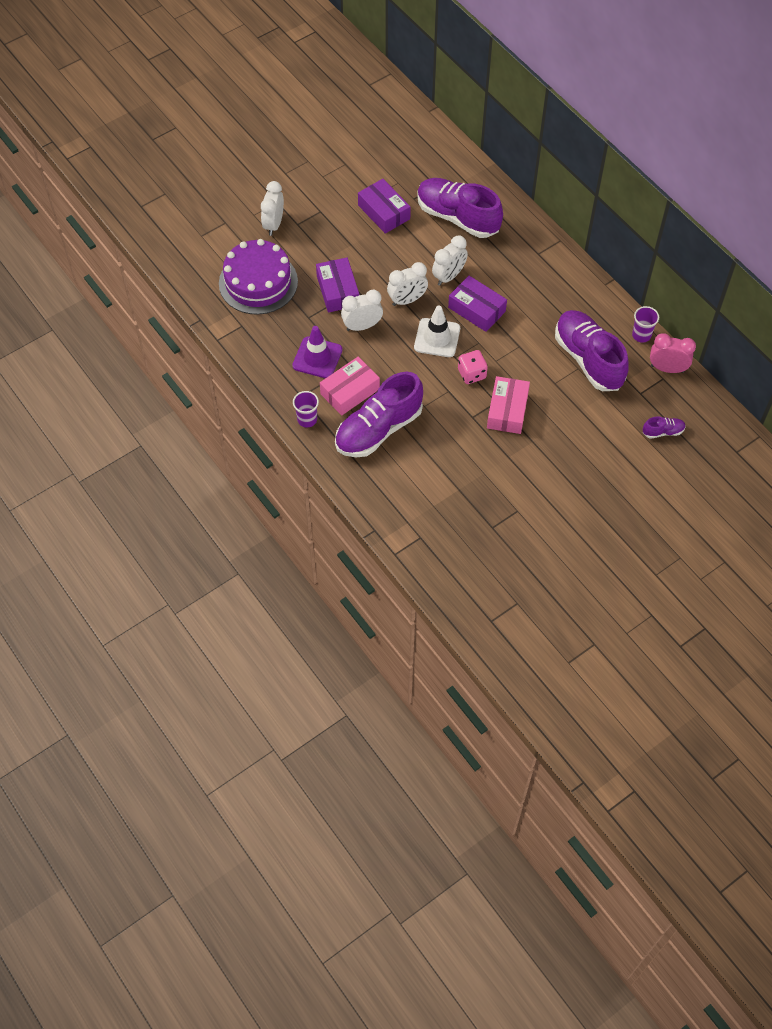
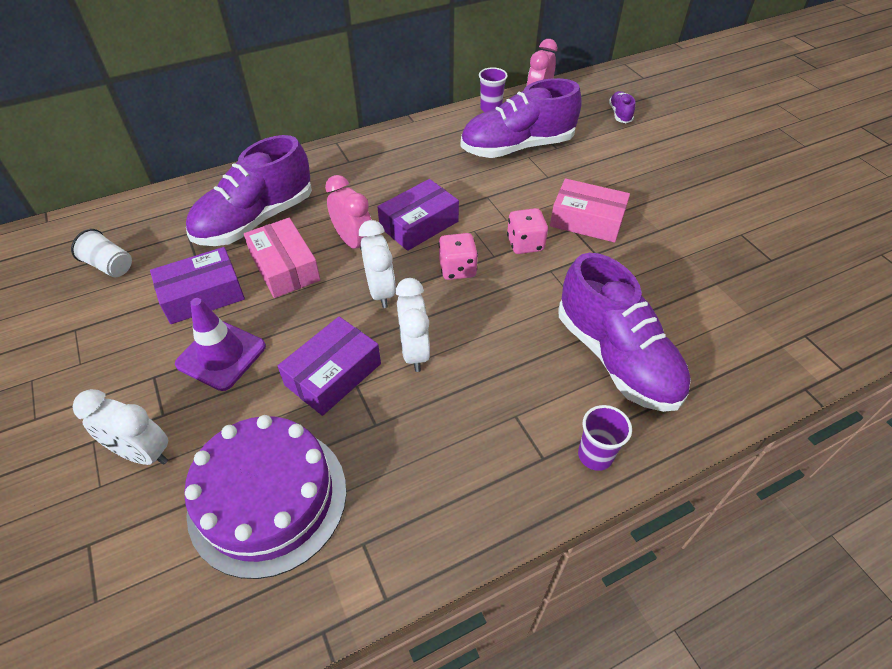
camera: 80 degrees left, 10 degrees down
(317, 358) = (465, 422): purple traffic cone -> purple traffic cone (221, 355)
(338, 291) = (333, 374): purple box -> purple box turned 45 degrees counterclockwise
(350, 391) = (541, 385): pink box -> pink box (285, 267)
(397, 159) = (110, 266): none -> white cup
(437, 338) = (457, 269): white traffic cone -> pink dice
(449, 276) = (354, 242): white clock -> pink clock

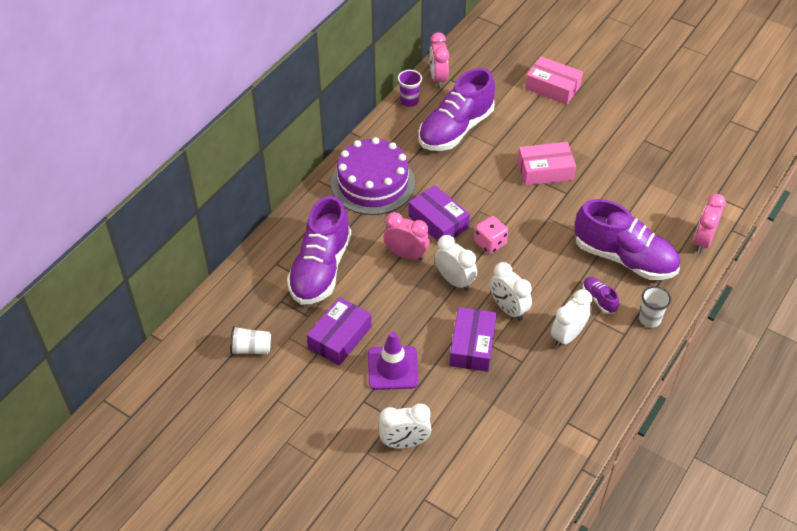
camera: 30 degrees left, 0 degrees up
(268, 498) = (498, 428): purple cake -> purple cake (373, 183)
(285, 267) = (376, 293): pink box -> pink box (552, 87)
(419, 224) = (438, 222): purple box -> purple box turned 60 degrees counterclockwise
(462, 421) = (567, 336): none -> white clock
(525, 244) = (518, 206): pink dice -> none
(595, 455) = (649, 319): purple cup -> white cup
(620, 114) = (507, 69): purple shoe -> purple shoe (599, 299)
(748, 384) = (702, 241): none -> pink clock

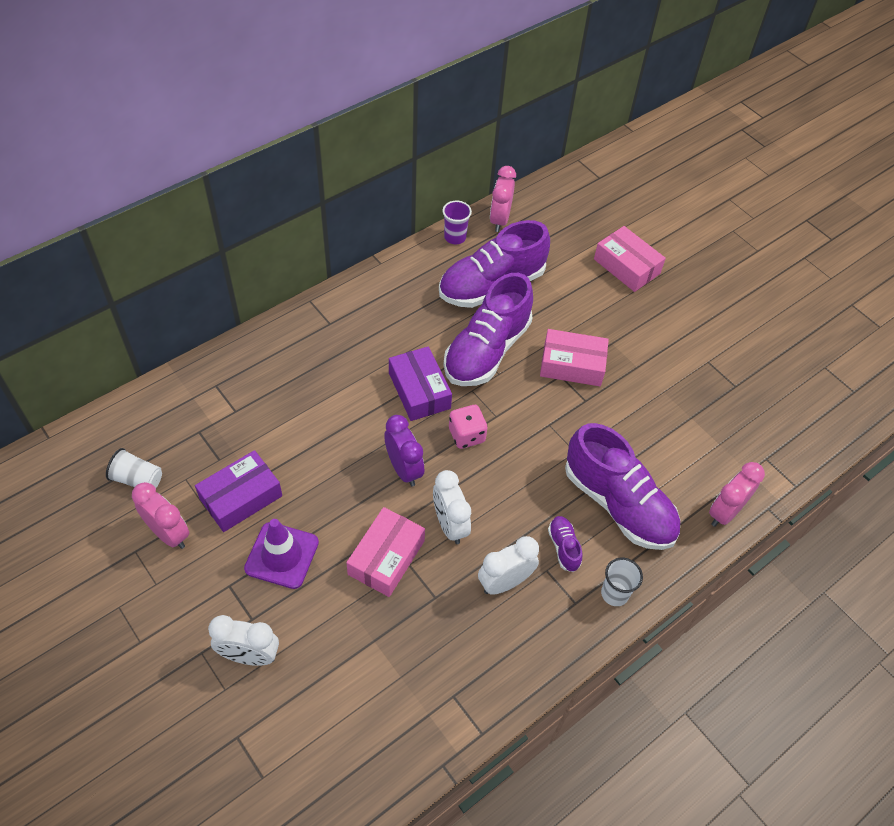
camera: 15 degrees right, 5 degrees up
(320, 269) = (261, 407): purple shoe -> purple shoe (486, 350)
(373, 183) = (368, 322): purple cake -> none
(406, 255) = (364, 419): pink clock -> pink clock (169, 533)
(454, 281) = (404, 469): white clock -> purple clock
(472, 345) = (386, 557): purple box -> pink box

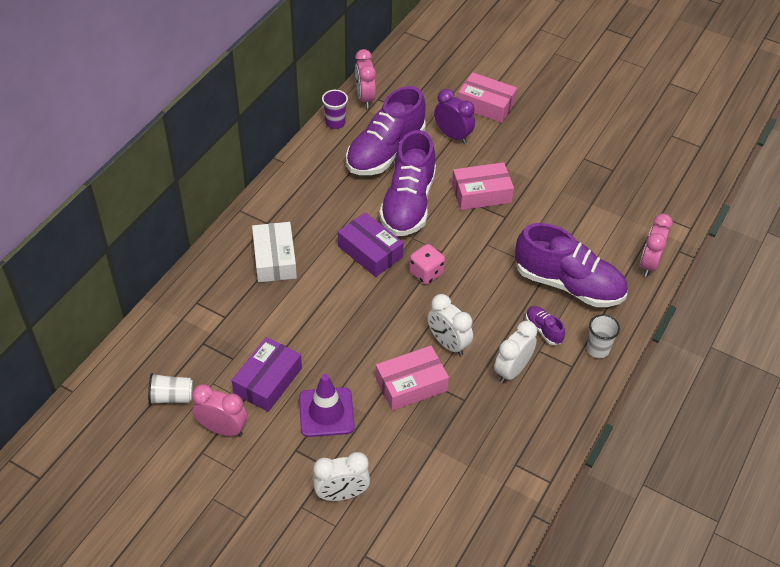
camera: 20 degrees left, 5 degrees down
(317, 365) = (275, 259): none -> white box
(386, 557) = (411, 384): pink box -> pink box turned 60 degrees clockwise
(404, 469) = (389, 315): purple clock -> purple clock (453, 136)

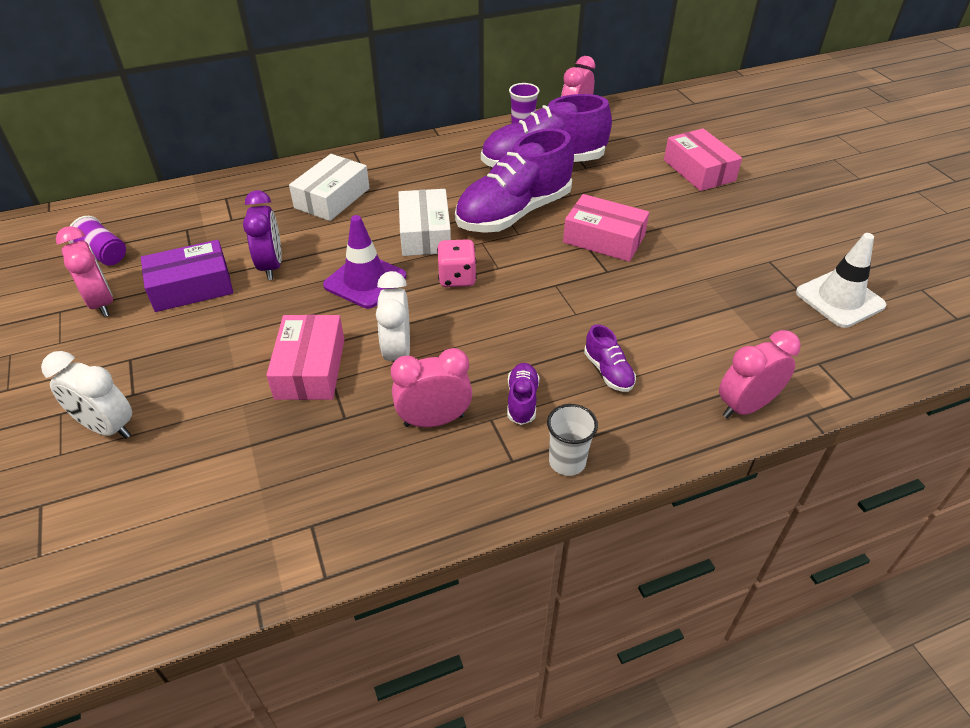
camera: 40 degrees right, 5 degrees down
(171, 397) = (104, 255): white cup -> purple cup
(326, 412) = (200, 343): purple traffic cone -> purple traffic cone (365, 281)
(370, 251) = (425, 233): purple box -> white box
(411, 384) = (310, 368): pink box -> pink box turned 75 degrees clockwise
(453, 136) = (630, 180): purple clock -> purple clock (271, 266)
(512, 370) = (434, 420): white clock -> pink clock
(568, 284) = (608, 371): purple shoe -> purple shoe, size x0.42
(639, 166) = (839, 299): none -> white traffic cone

